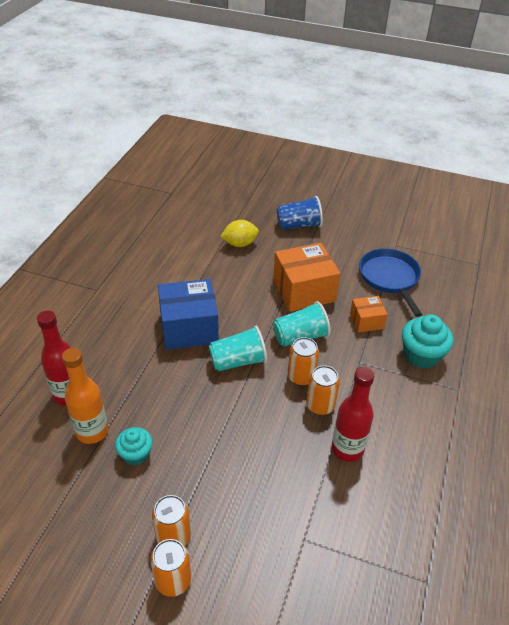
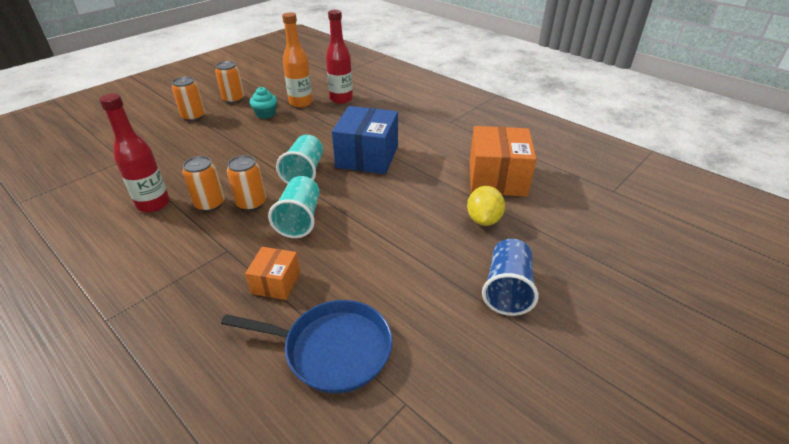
camera: 115 degrees right, 5 degrees down
(173, 580) = (169, 112): orange can -> orange can (233, 99)
(304, 290) = (366, 246): orange box -> orange box (497, 178)
(421, 355) = (182, 311): turquoise cupcake -> none

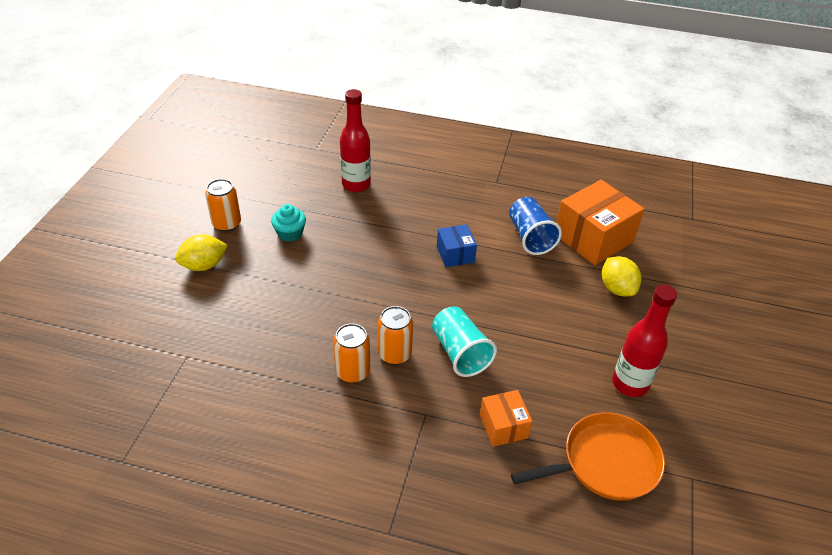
camera: 30 degrees left, 5 degrees up
(153, 204) = (291, 396): red bottle -> red bottle (630, 384)
(193, 116) = (204, 265): orange can -> yellow lemon
(301, 103) = (315, 204): orange bottle -> none
(304, 173) = (411, 297): turquoise cup -> none
(333, 349) = (605, 462): blue pan -> orange pan
(367, 157) = (455, 254): blue box -> blue box, size x0.53
(497, 178) = (593, 238): orange box -> orange box turned 75 degrees clockwise
(507, 289) = (686, 350): blue cup -> blue cup (530, 237)

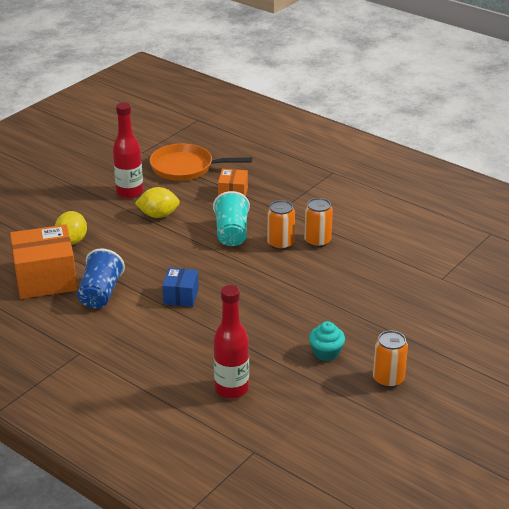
camera: 155 degrees left, 10 degrees down
(204, 265) = (418, 343): yellow lemon -> yellow lemon (158, 215)

